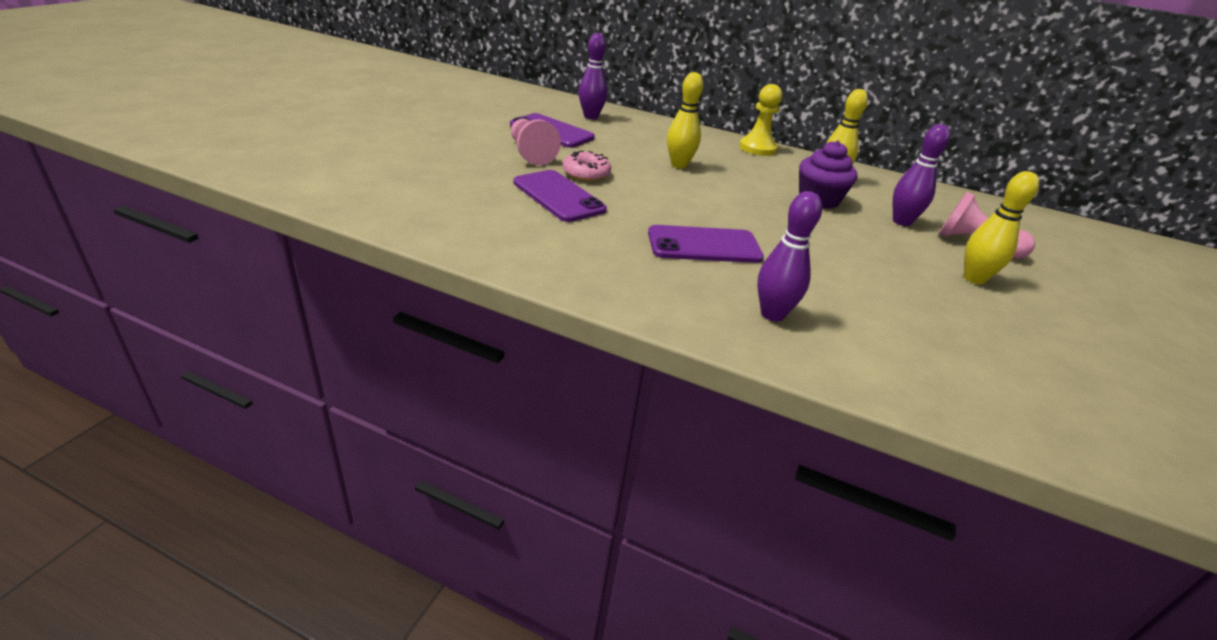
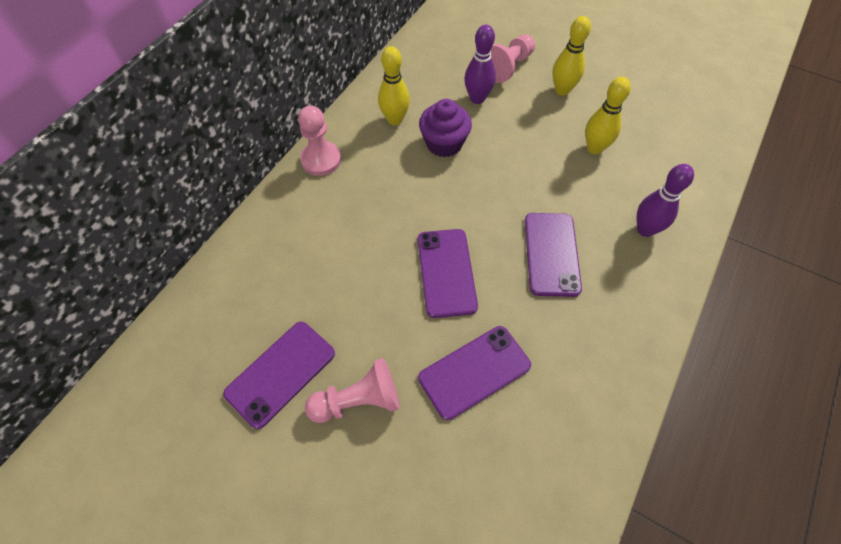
camera: 80 degrees left, 25 degrees up
(586, 174) = (411, 340): pink donut -> none
(591, 117) = (222, 321): purple bowling pin -> none
(659, 191) = (446, 272): none -> purple phone
(679, 165) = (376, 243): yellow bowling pin -> yellow bowling pin (594, 148)
(757, 148) = (321, 160): yellow pawn -> pink pawn

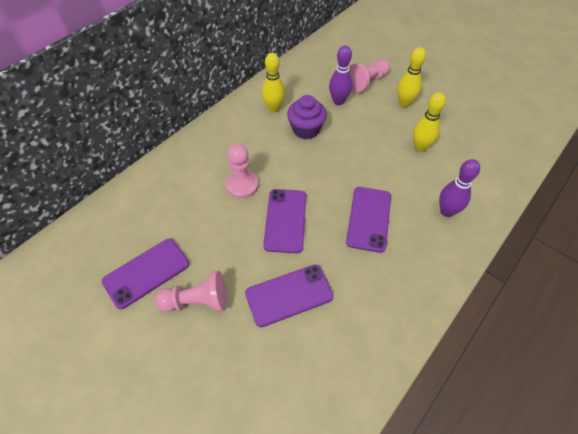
camera: 10 degrees right, 5 degrees down
(321, 160) = (213, 129): pink pawn -> pink pawn (242, 185)

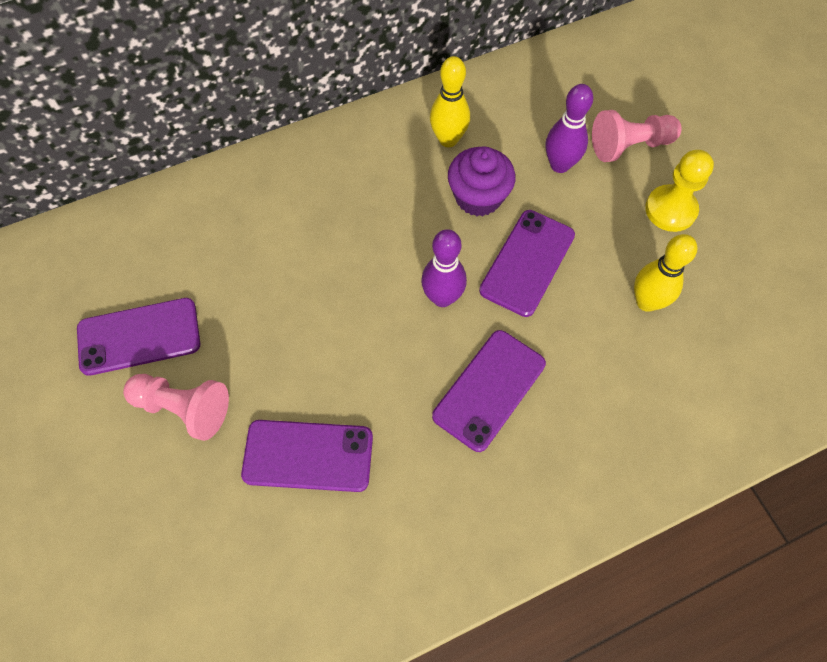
camera: 25 degrees right, 10 degrees up
(242, 185) = (332, 255): pink pawn -> none
(285, 220) = (364, 339): purple phone -> purple phone (527, 263)
(404, 103) = (670, 210): yellow bowling pin -> yellow pawn
(447, 211) = (620, 431): purple bowling pin -> purple bowling pin (442, 297)

